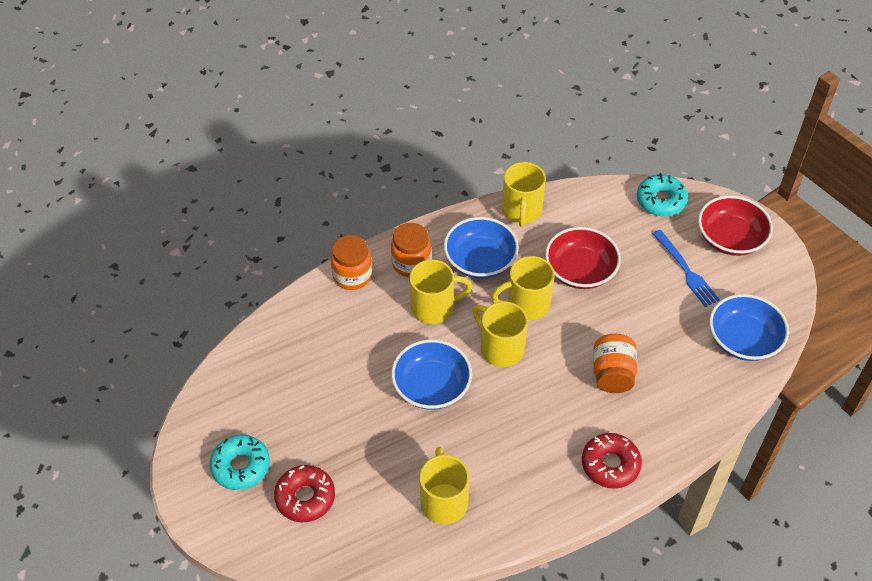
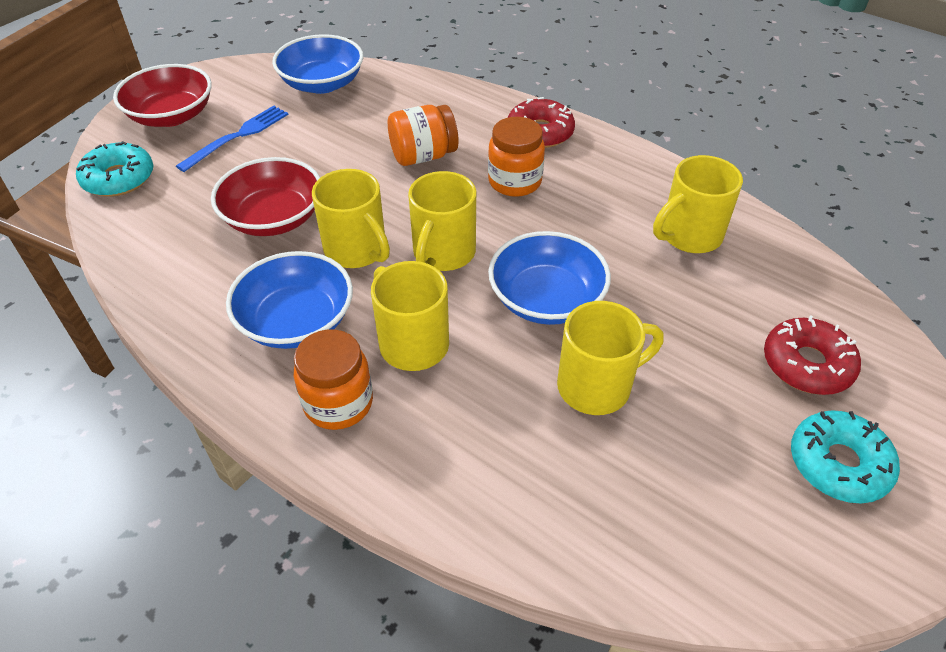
camera: 115 degrees left, 5 degrees down
(352, 276) = (402, 476): orange jar -> orange jar (514, 182)
(521, 211) = (177, 305): yellow mug -> yellow mug (597, 386)

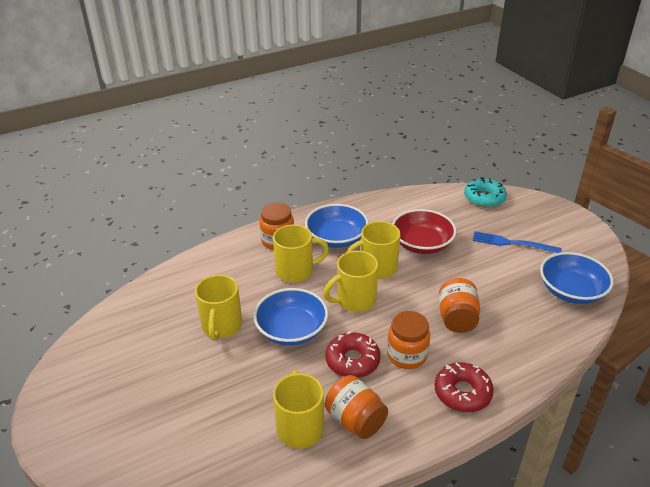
camera: 115 degrees right, 10 degrees down
(171, 116) = (546, 221): red bowl -> none
(238, 136) = (512, 243): blue fork -> blue fork turned 135 degrees clockwise
(443, 254) = (354, 300): yellow mug -> yellow mug turned 75 degrees counterclockwise
(641, 196) = (355, 420): none -> orange jar
(807, 364) = (162, 426): red donut -> red donut (352, 361)
(838, 464) = (103, 398): turquoise donut -> none

